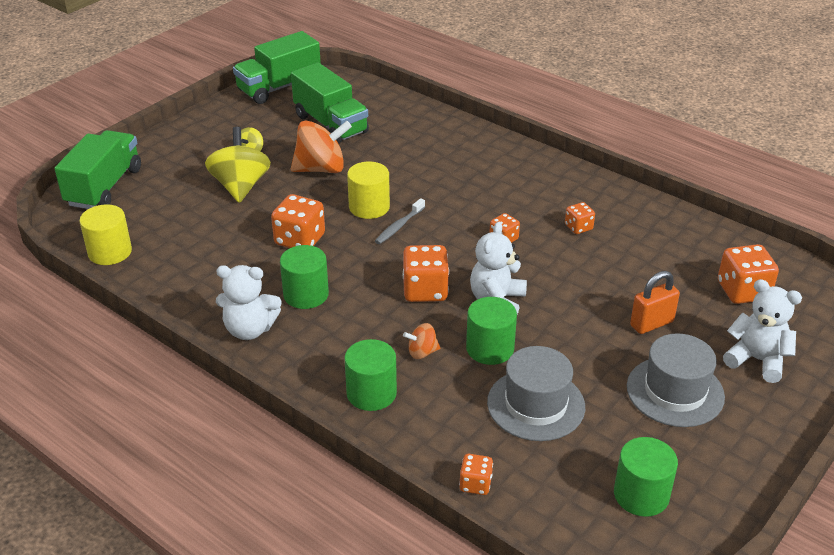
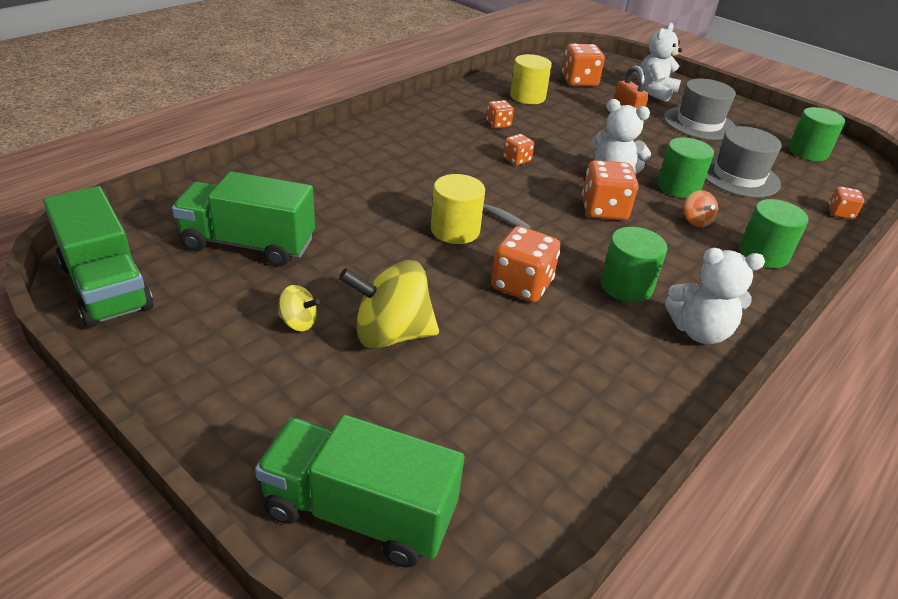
camera: 90 degrees left, 0 degrees up
(110, 252) = (560, 486): yellow cylinder -> yellow cylinder (527, 97)
(249, 329) = (699, 331): white teddy bear -> white teddy bear turned 90 degrees clockwise
(321, 169) = (362, 259): orange spinning top -> none
(331, 124) = (249, 244): green truck -> green truck turned 135 degrees counterclockwise

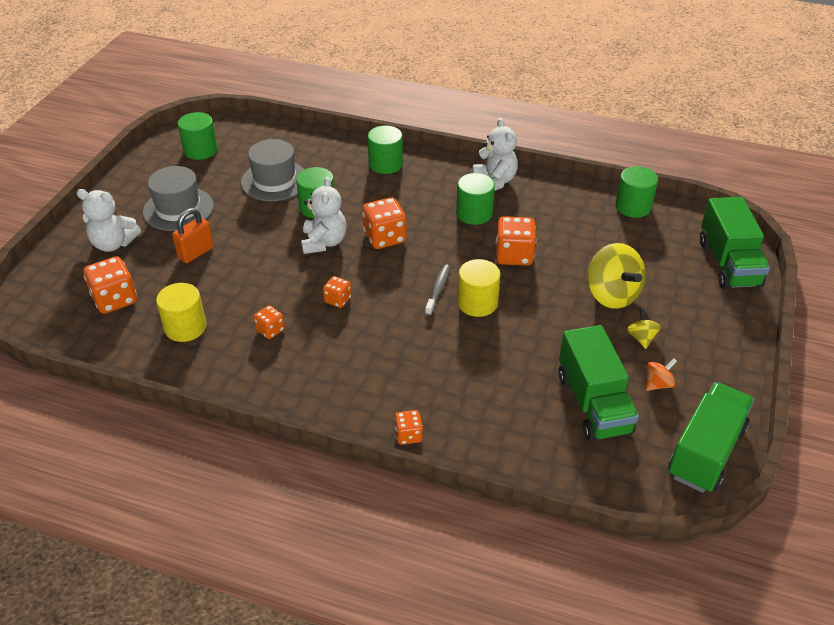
camera: 110 degrees left, 5 degrees up
(579, 464) = (633, 206): none -> green cylinder
(696, 221) = (365, 194): orange spinning top -> orange spinning top (658, 384)
(840, 213) = (300, 135): orange dice -> orange dice (408, 435)

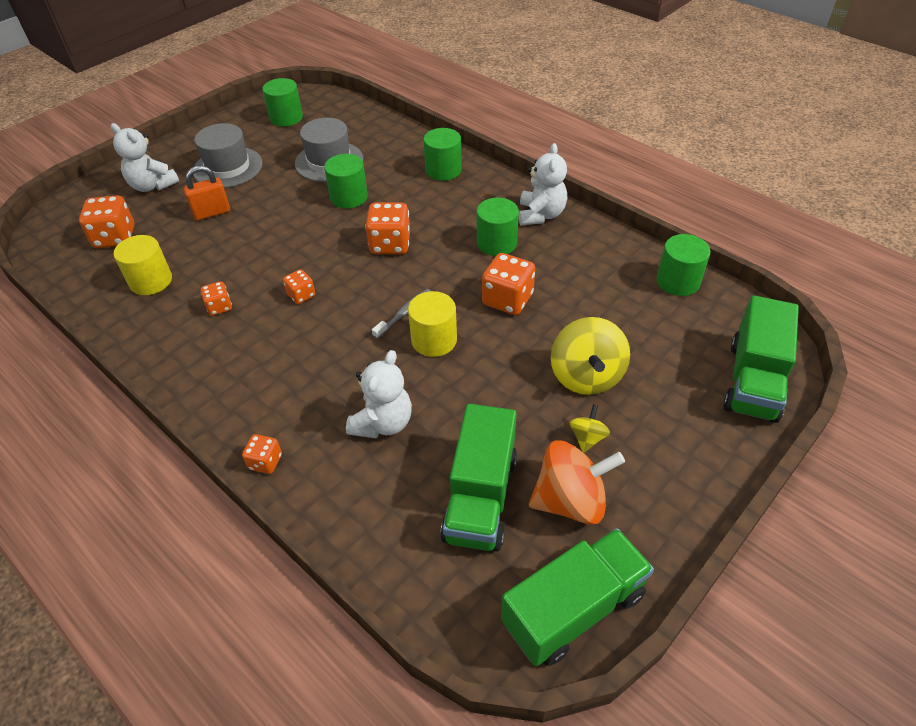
camera: 25 degrees right, 5 degrees up
(324, 242) = (330, 233): white teddy bear -> white teddy bear (383, 423)
(658, 384) = (570, 501): orange spinning top -> orange spinning top, size x2.05

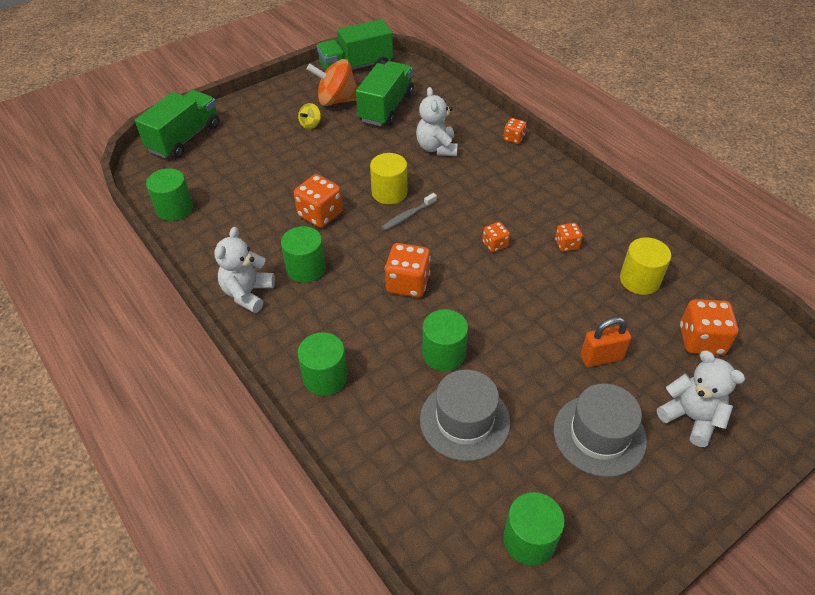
camera: 170 degrees left, 0 degrees up
(383, 423) = (436, 148): white teddy bear -> white teddy bear turned 45 degrees counterclockwise
(586, 376) = (291, 155): yellow spinning top -> none

